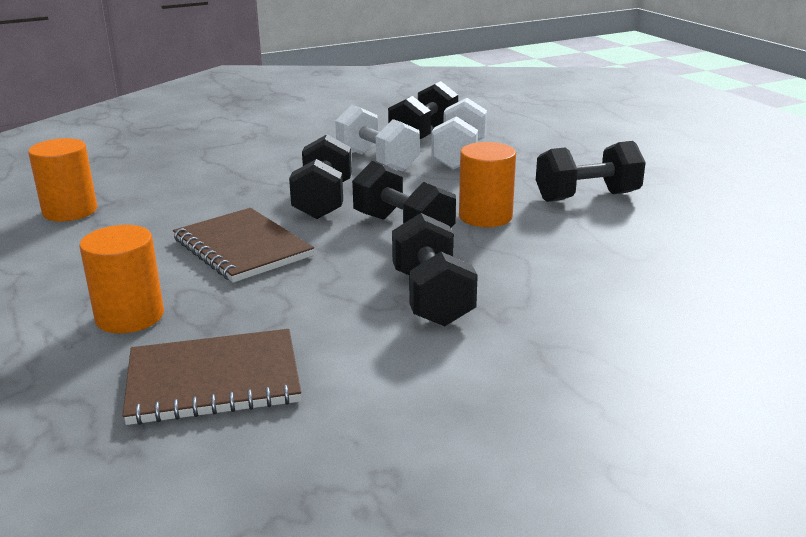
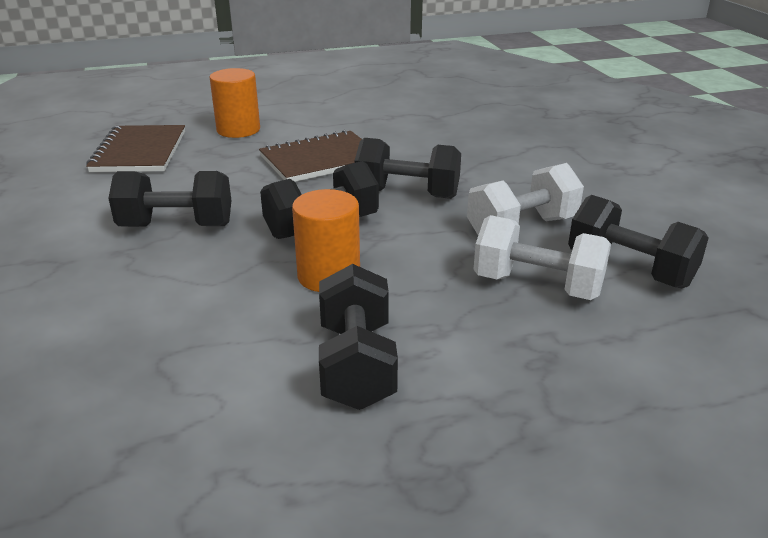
camera: 100 degrees right, 5 degrees up
(70, 211) = (421, 107): orange cylinder -> none

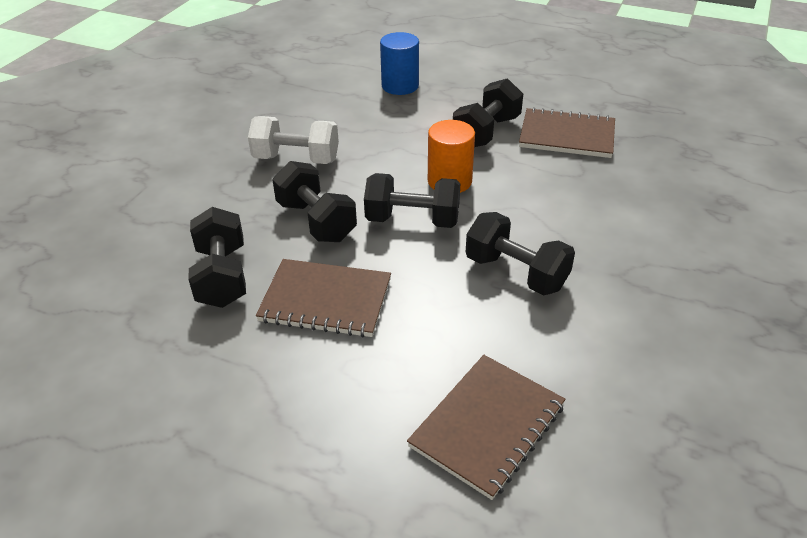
camera: 140 degrees left, 10 degrees up
(220, 422) = (567, 136): none -> brown notebook
(238, 130) = (344, 414): orange cylinder -> none
(537, 286) = (350, 127): white dumbbell -> none
(597, 388) = (400, 86): none -> blue cylinder
(629, 269) = (292, 114): black dumbbell -> black dumbbell (222, 276)

